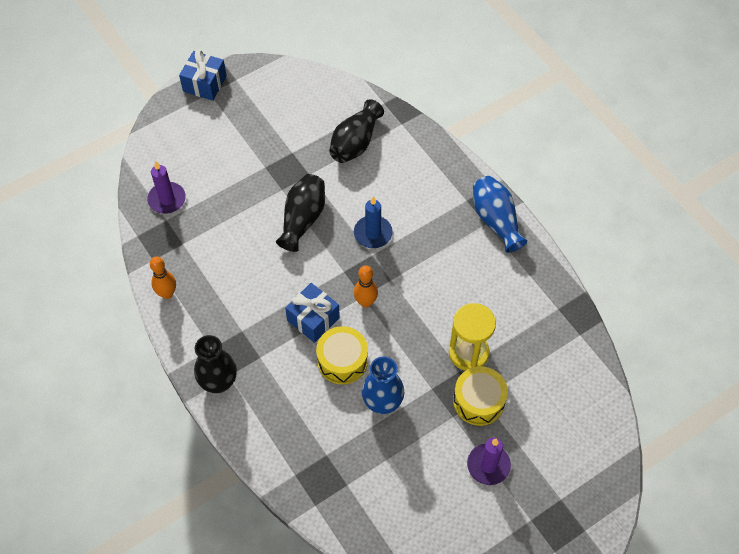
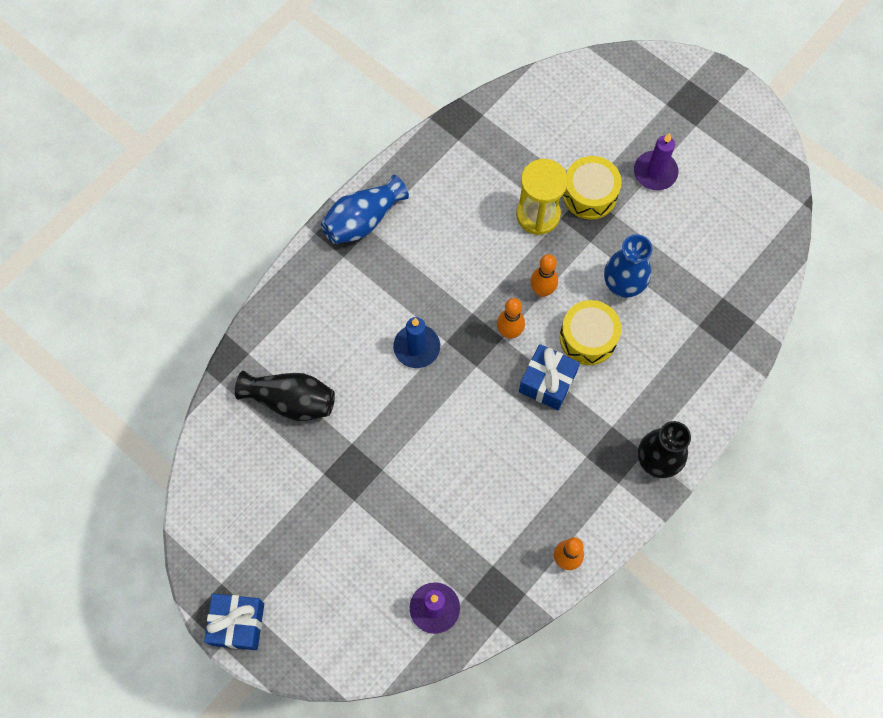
camera: 105 degrees left, 10 degrees up
(302, 219) = (418, 432): black vase -> none
(396, 337) = (542, 290): none -> orange bowling pin

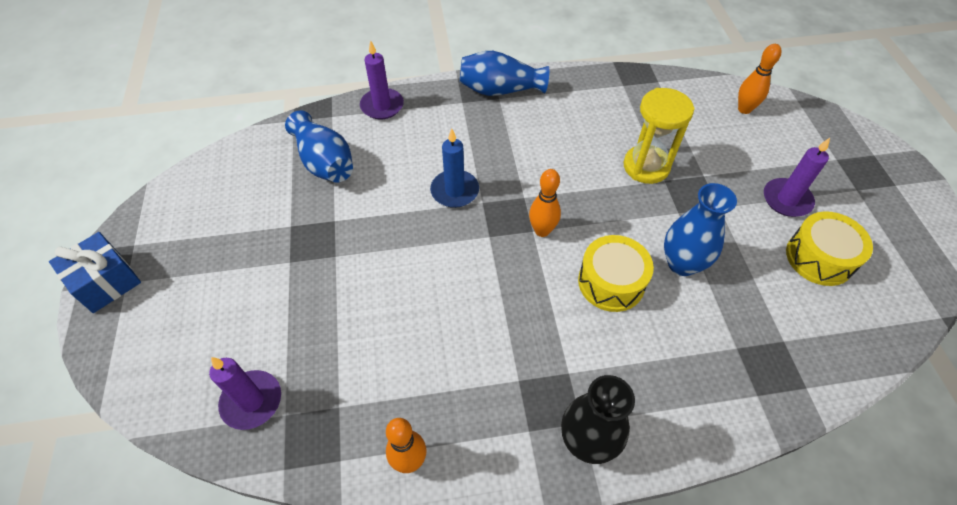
camera: 40 degrees right, 15 degrees down
(280, 311) = (382, 106): none -> purple candle
(291, 401) = (325, 162): black vase -> blue vase
(542, 290) = (600, 220): orange bowling pin -> orange bowling pin (744, 109)
(547, 382) = (539, 291): blue gift -> none
(589, 194) = (707, 179): yellow drum -> yellow drum (819, 258)

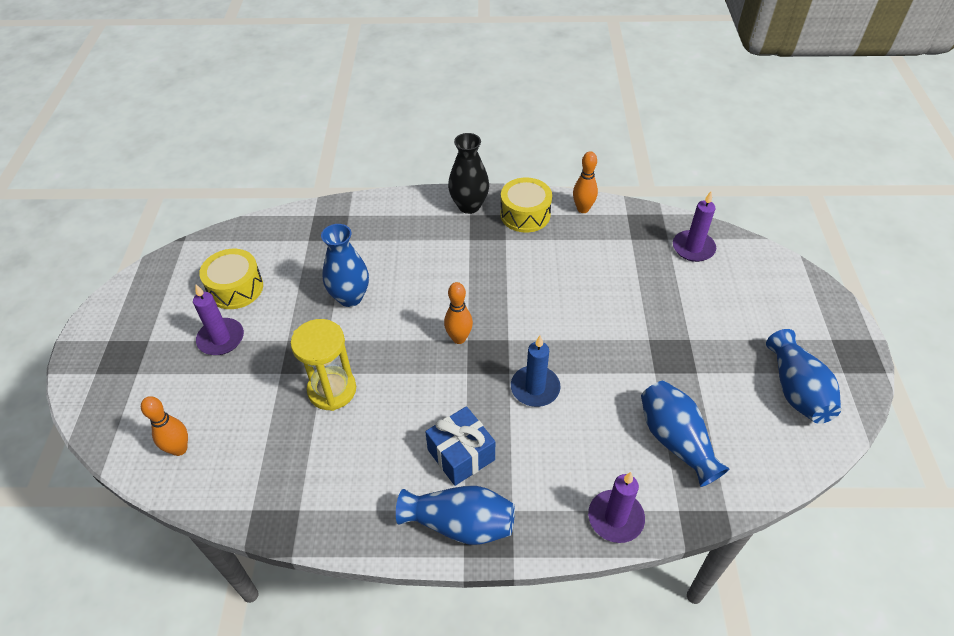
camera: 170 degrees left, 5 degrees down
(106, 282) = (849, 341): blue gift -> blue gift (461, 455)
(193, 220) = (796, 390): none -> blue vase
(611, 282) = (415, 290): yellow drum -> yellow drum (525, 214)

